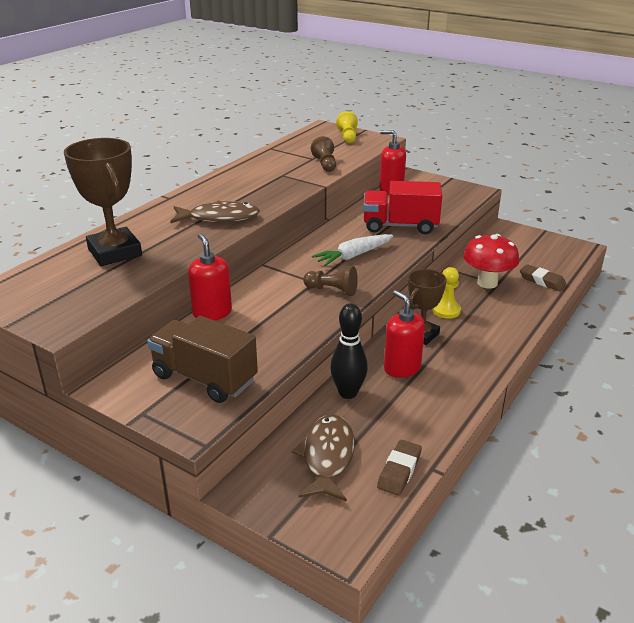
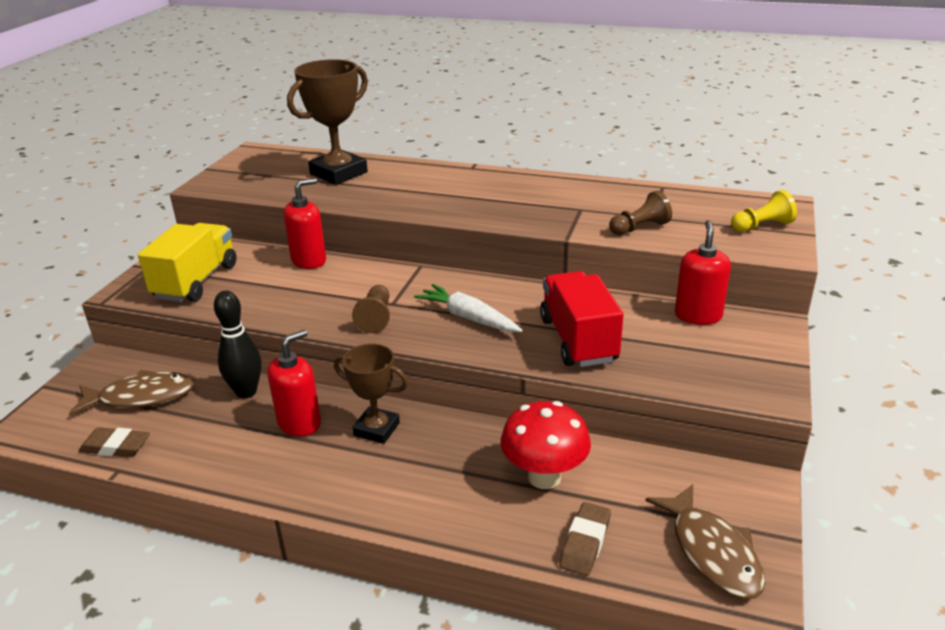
camera: 75 degrees right, 0 degrees up
(204, 378) = (196, 281): brown truck -> yellow truck
(219, 218) = (435, 200): brown fish -> brown fish (711, 552)
(446, 310) = (444, 444): yellow pawn -> none

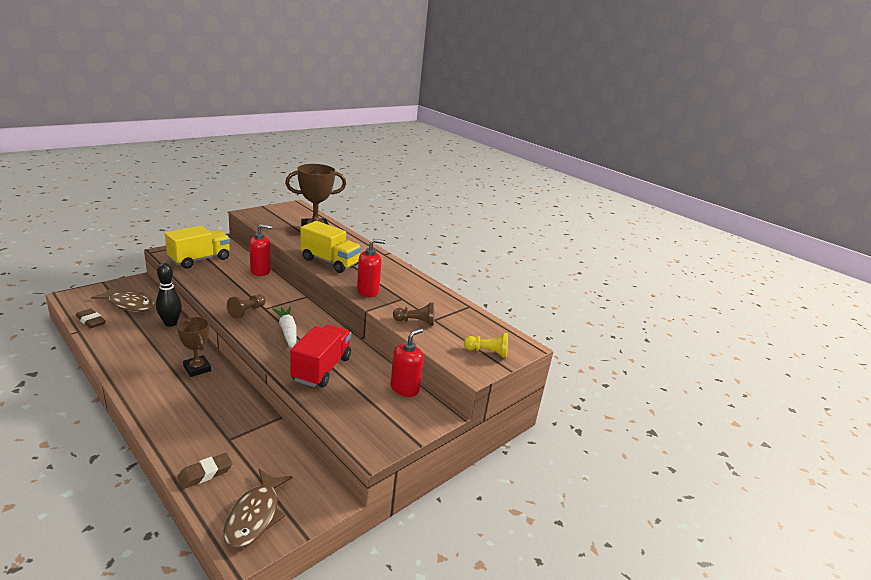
camera: 25 degrees right, 5 degrees down
(299, 423) = (171, 348): red soap dispenser -> red soap dispenser (368, 291)
(424, 202) = (330, 262): none -> yellow truck
(544, 477) = (234, 432): red mushroom -> none

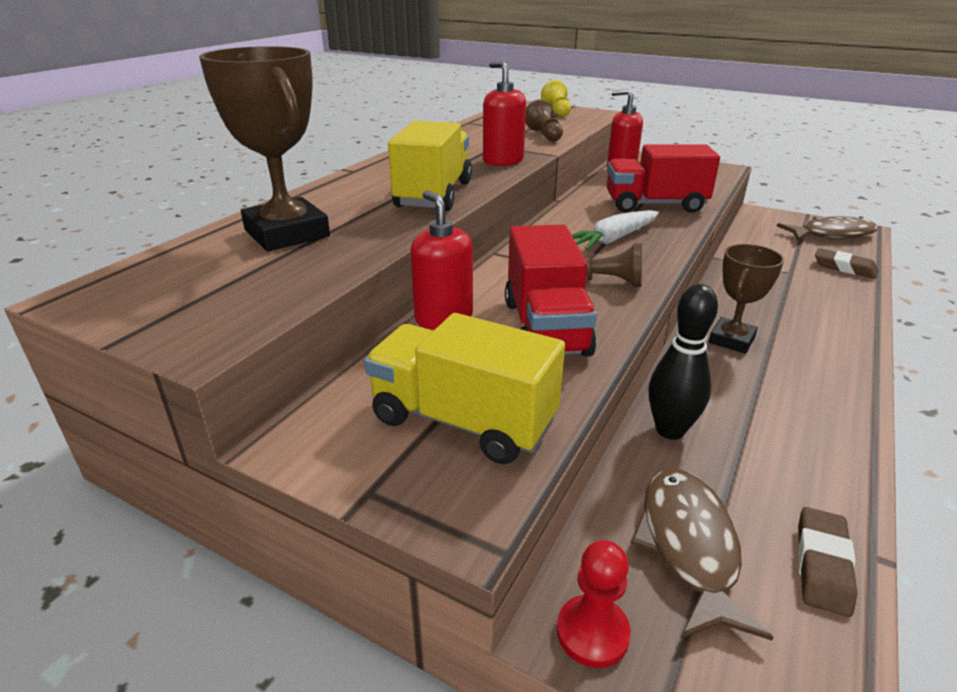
camera: 105 degrees left, 5 degrees up
(131, 283) = (592, 632): none -> red pawn
(229, 286) = (546, 327): none -> red truck

